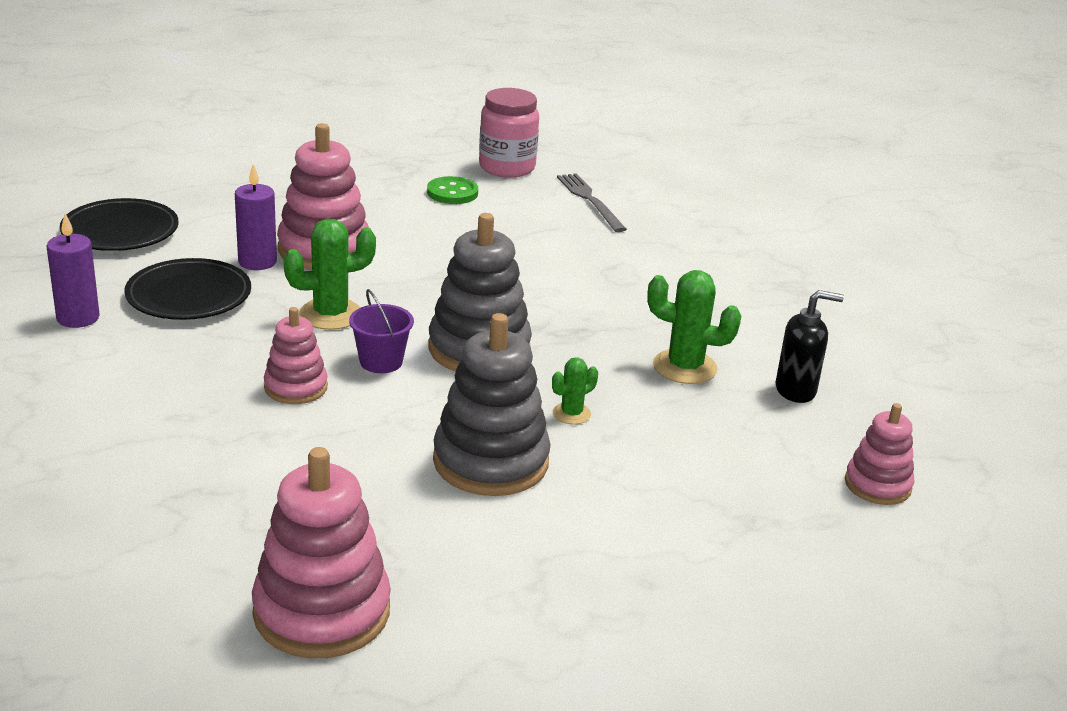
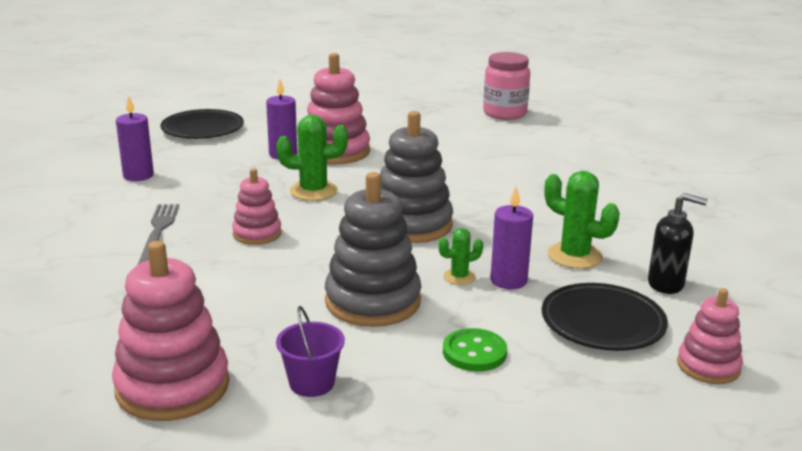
camera: 20 degrees right, 5 degrees down
(189, 296) = (221, 170): black plate -> black plate (602, 323)
(381, 362) = (331, 225): purple bucket -> purple bucket (312, 383)
(452, 193) = (453, 125): green button -> green button (474, 352)
(590, 200) = (558, 138): grey fork -> grey fork (158, 232)
(628, 410) = (508, 280): none -> purple candle

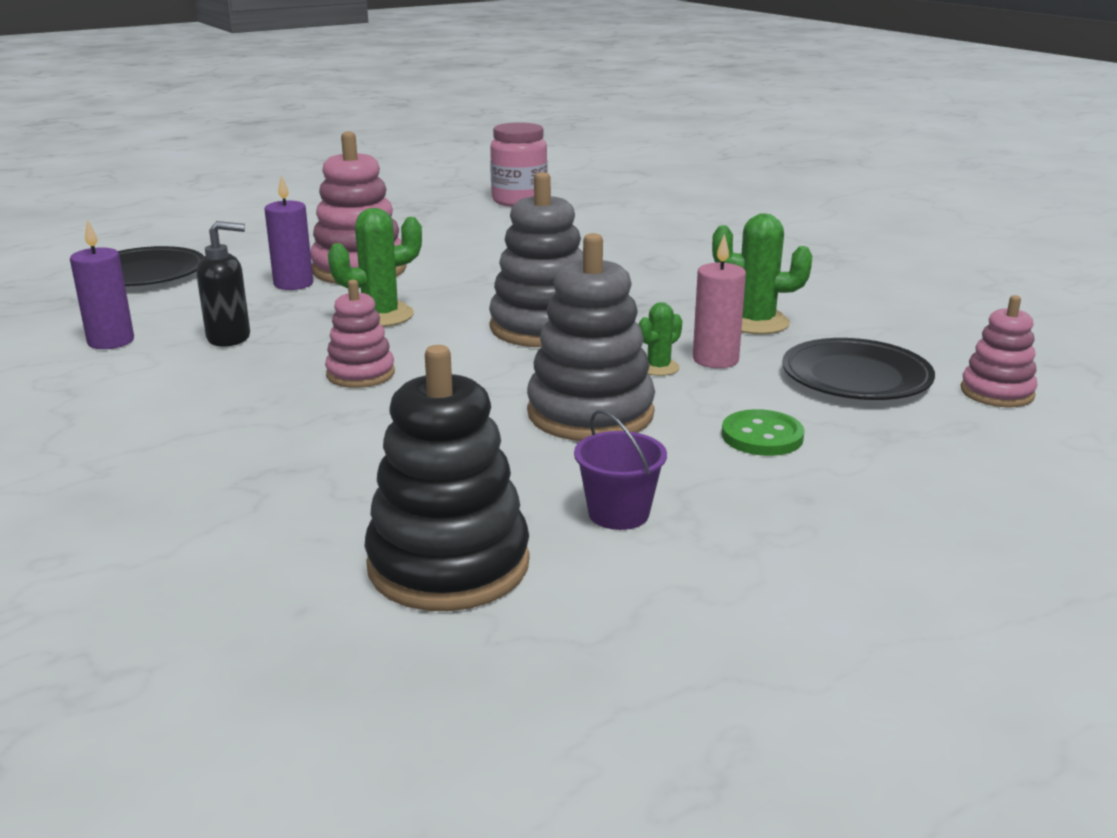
camera: 25 degrees left, 0 degrees up
(158, 232) = (219, 399): grey fork -> none
(172, 387) = (448, 565): pink stacking toy -> black stacking toy
(508, 280) = (715, 360): purple candle -> pink candle
(666, 284) = (874, 329): black soap dispenser -> black soap dispenser (229, 338)

